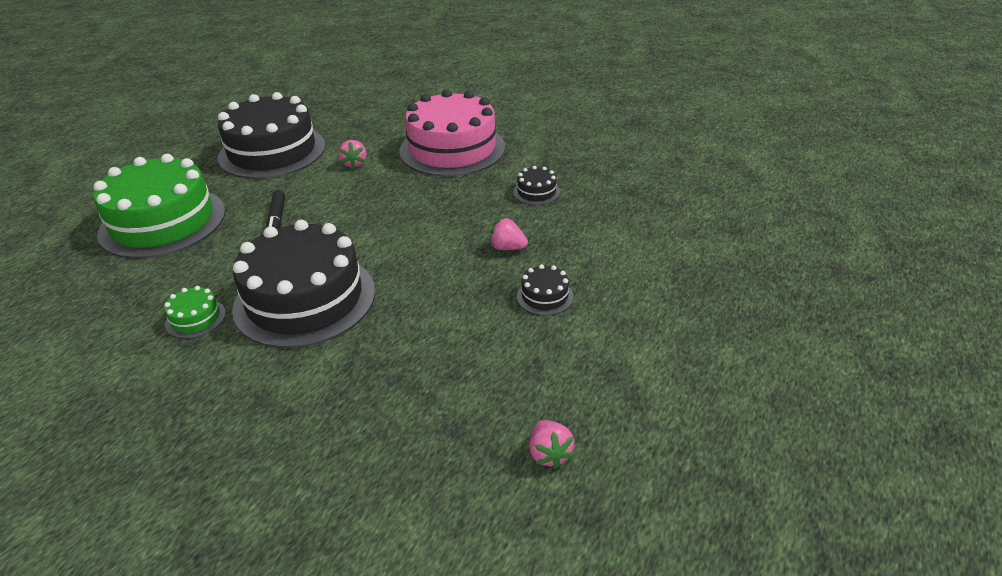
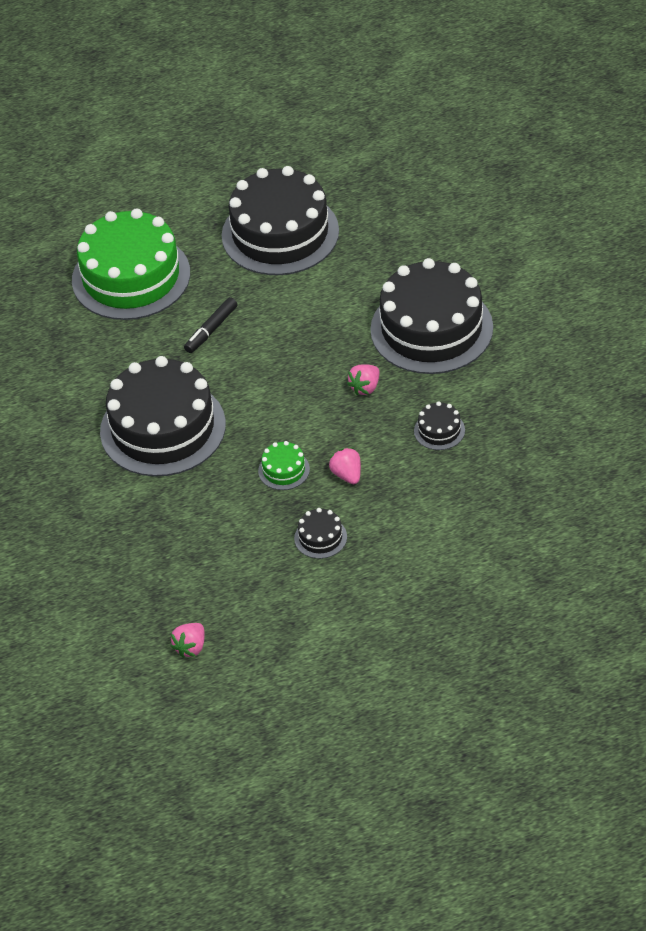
camera: 45 degrees right, 10 degrees up
(195, 318) = (82, 398): green cake -> green cake (284, 470)
(354, 163) = (331, 295): pink strawberry -> pink strawberry (365, 387)
(452, 149) = (431, 328): pink cake -> black cake

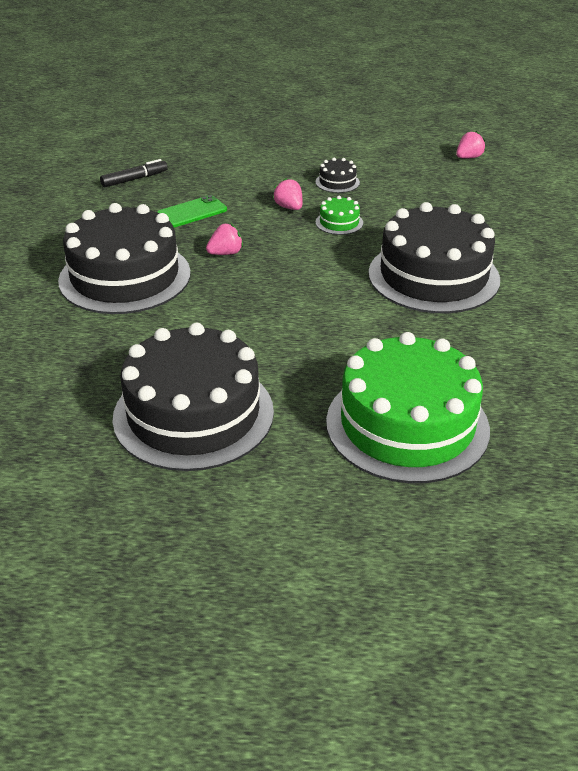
camera: 160 degrees left, 10 degrees down
(211, 330) = (340, 339): black marker -> black marker (134, 179)
(347, 475) = (289, 207): pink strawberry -> pink strawberry turned 150 degrees clockwise
(439, 430) = (192, 212): black cake -> green phone

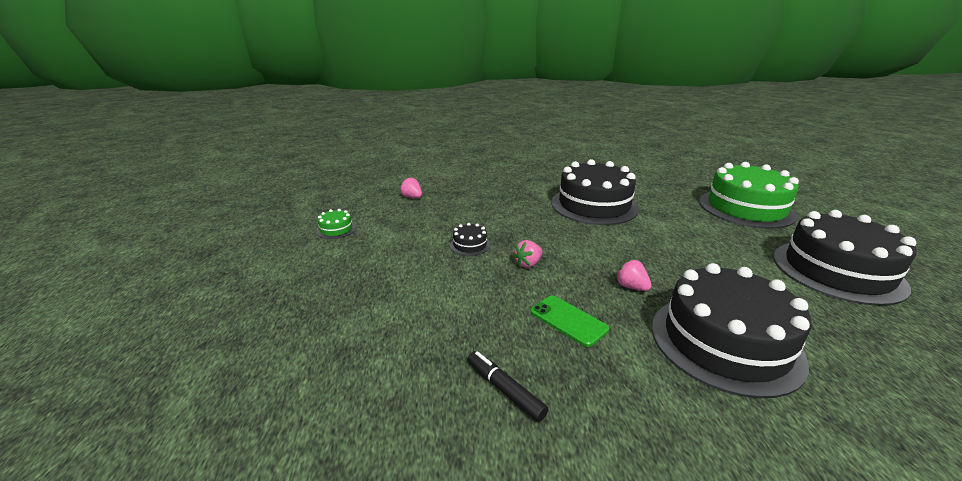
camera: 100 degrees left, 10 degrees down
(339, 222) = (542, 239): green cake -> green cake (336, 229)

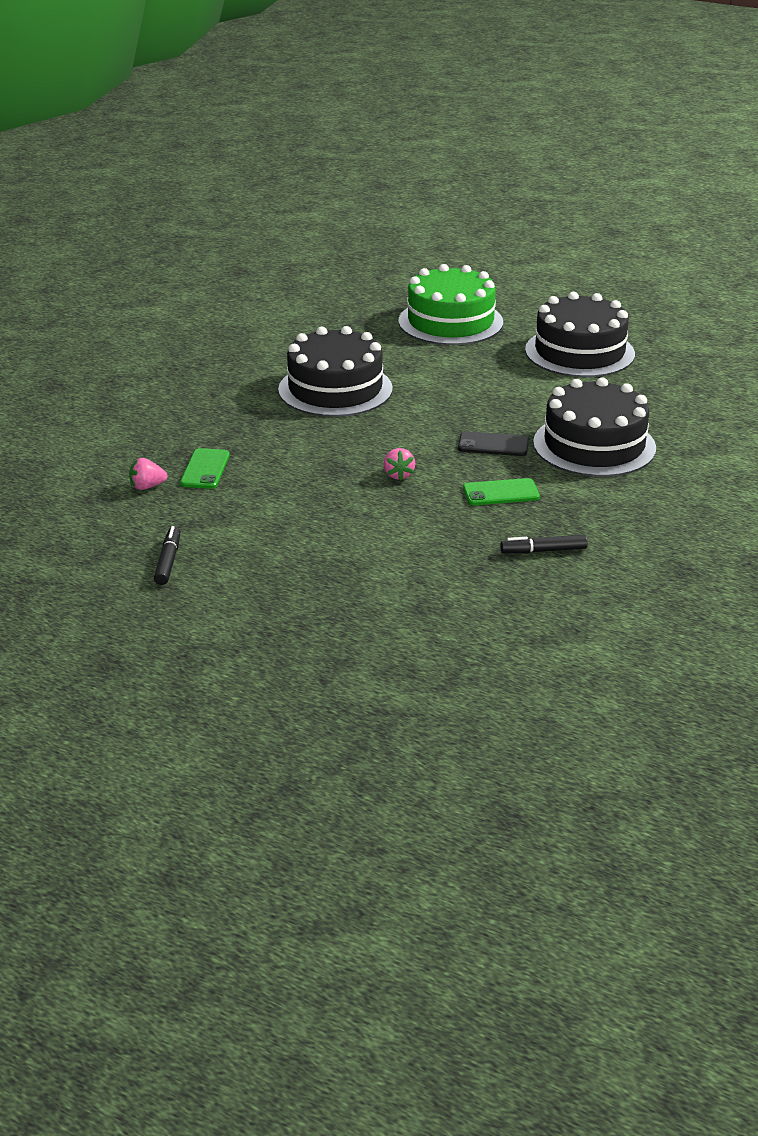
camera: 55 degrees left, 5 degrees up
(336, 229) = (168, 561): green cake -> black marker
(449, 204) = (205, 469): none -> green phone
(470, 245) = (322, 491): black cake -> none
(631, 287) = (493, 445): pink strawberry -> black phone

